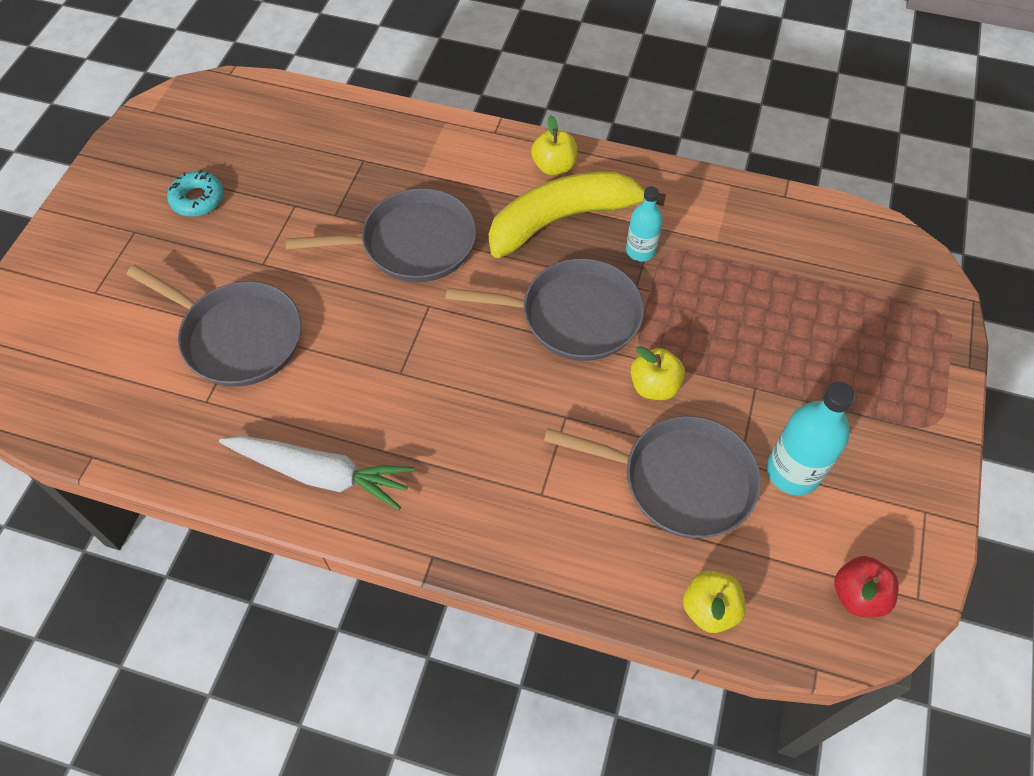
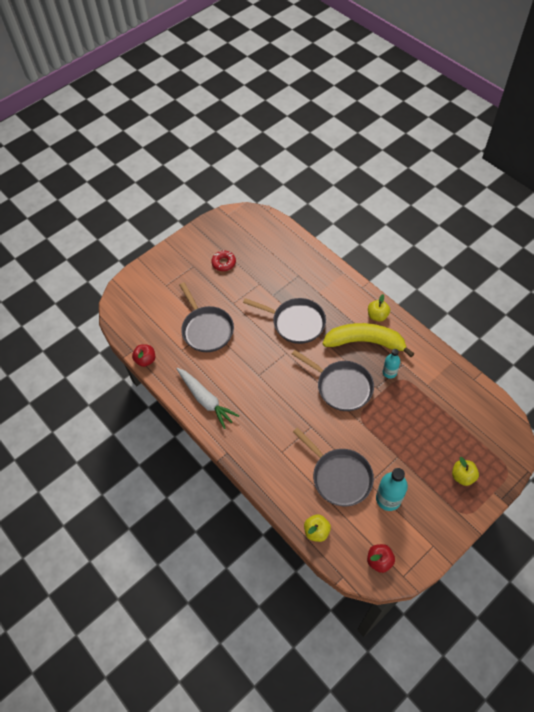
camera: 35 degrees right, 0 degrees up
(136, 460) = (146, 360): none -> red apple
(197, 199) = (224, 263): turquoise donut -> red donut
(654, 386) = (355, 433): yellow apple -> yellow apple (462, 476)

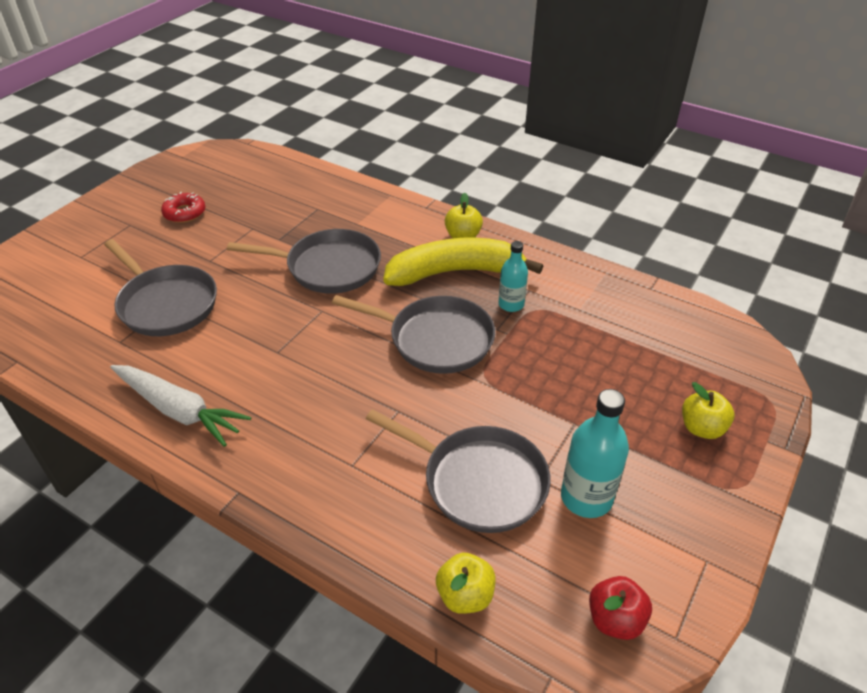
camera: 20 degrees left, 15 degrees down
(146, 360) = (46, 370): red apple -> none

